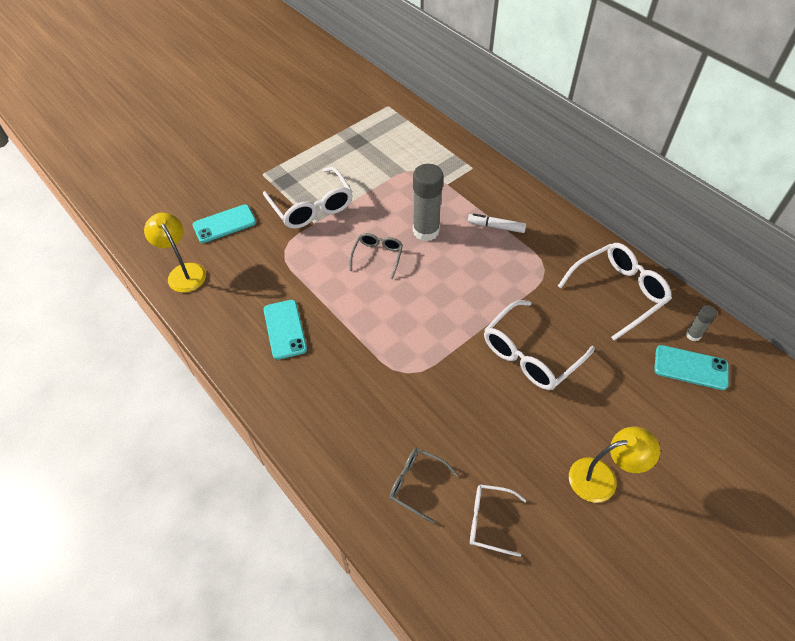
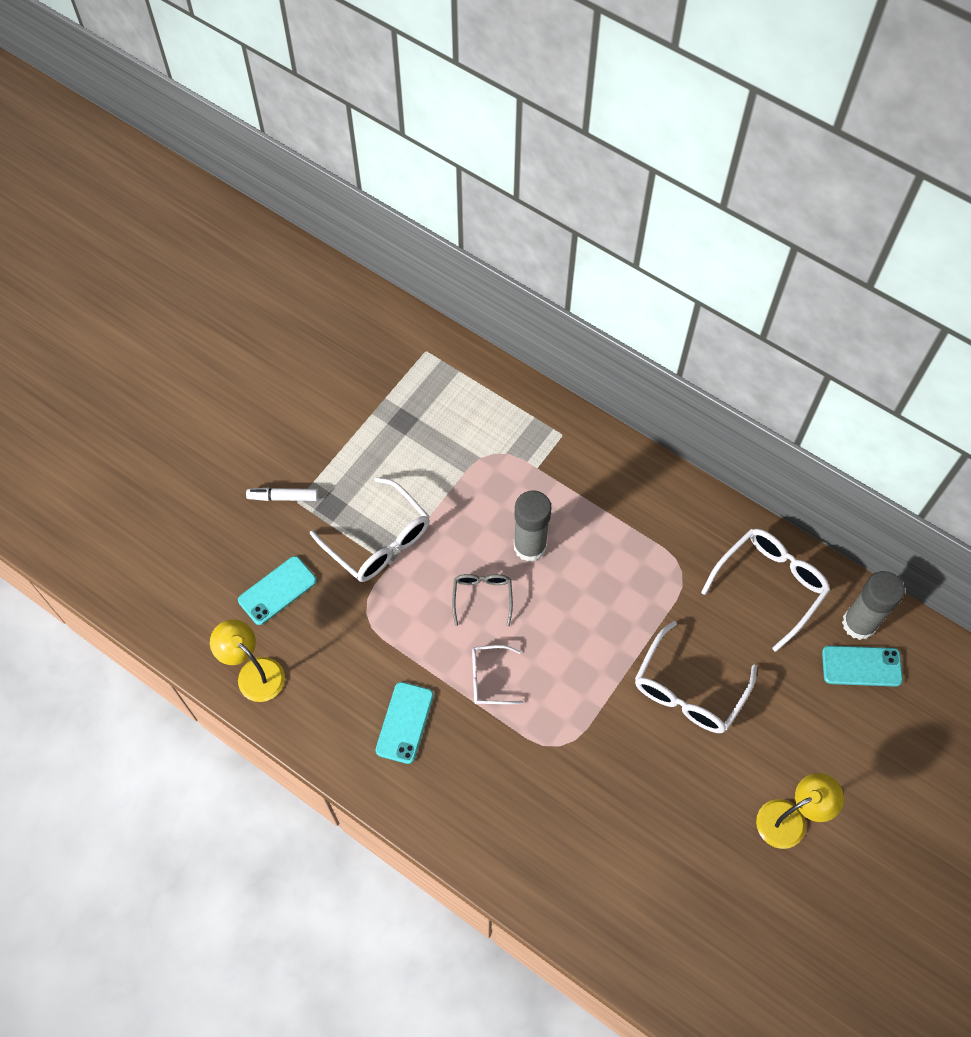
camera: 15 degrees left, 10 degrees up
(285, 329) = (405, 722): turquoise phone -> turquoise phone turned 45 degrees clockwise
(416, 484) = (605, 873): grey glasses -> none
(489, 521) = (687, 894): white glasses -> white glasses (489, 679)
(496, 226) = (612, 521): white marker -> white marker (283, 497)
(693, 335) = (859, 623): grey glue stick -> grey glue stick, size x2.09

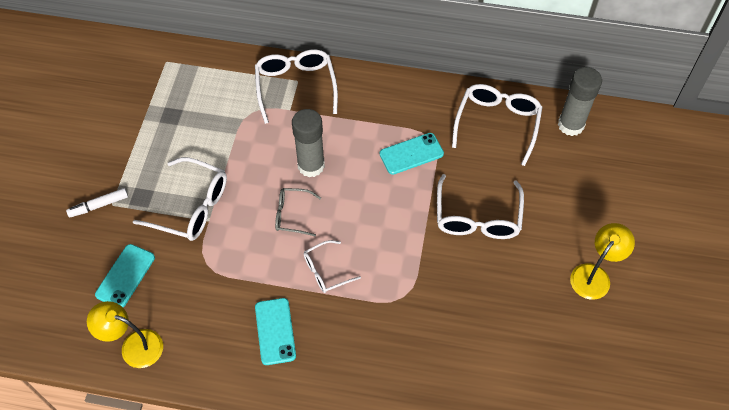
camera: 25 degrees left, 5 degrees down
(482, 597) = (292, 215): grey glasses -> grey glasses turned 60 degrees counterclockwise
(557, 441) = (295, 86): none -> white glasses
(861, 666) = (587, 152): turquoise phone -> turquoise phone (411, 154)

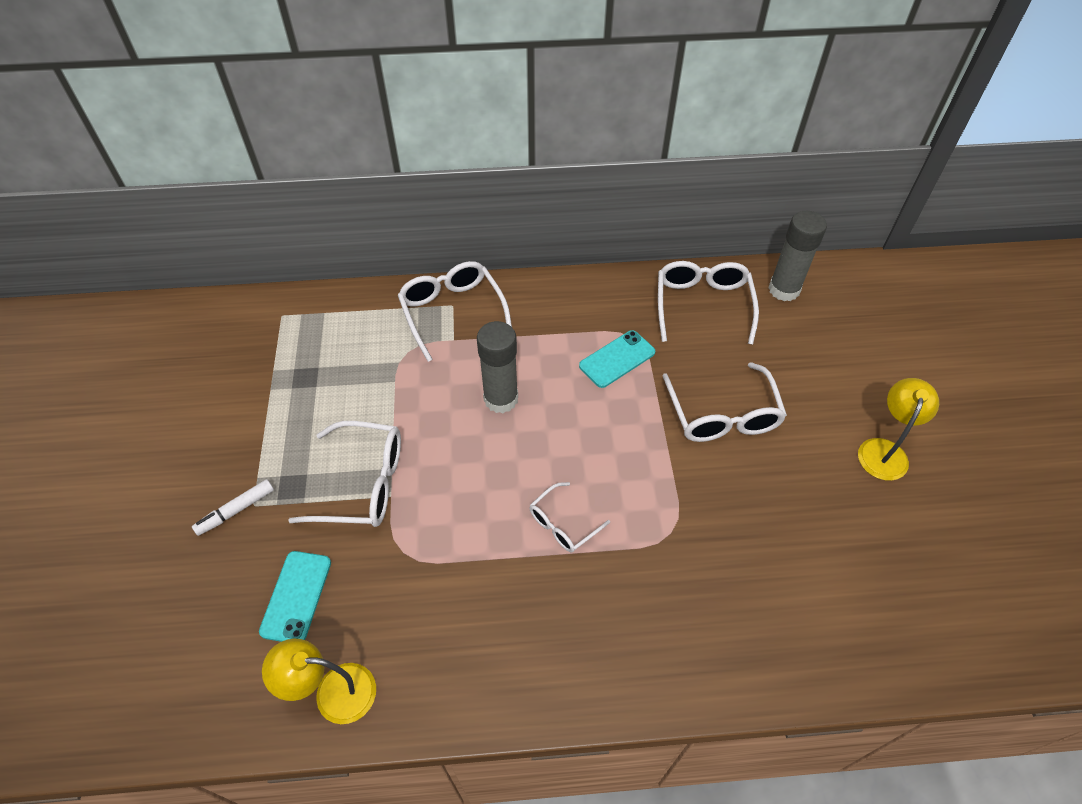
camera: 15 degrees left, 5 degrees down
(275, 331) = (523, 620): turquoise phone -> none
(292, 215) = (496, 464): grey glasses -> none

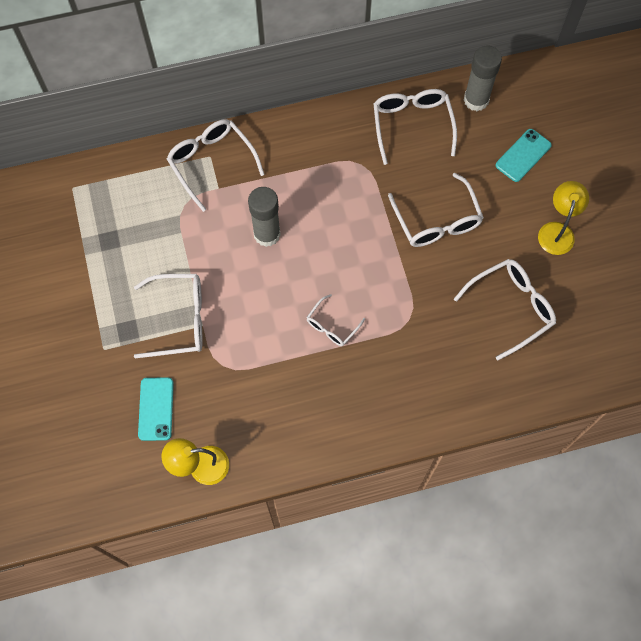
camera: 10 degrees left, 15 degrees up
(236, 510) = (92, 355): white marker -> none
(617, 359) = (351, 185): turquoise phone -> turquoise phone (523, 155)
(817, 539) = (511, 307): none -> white glasses

